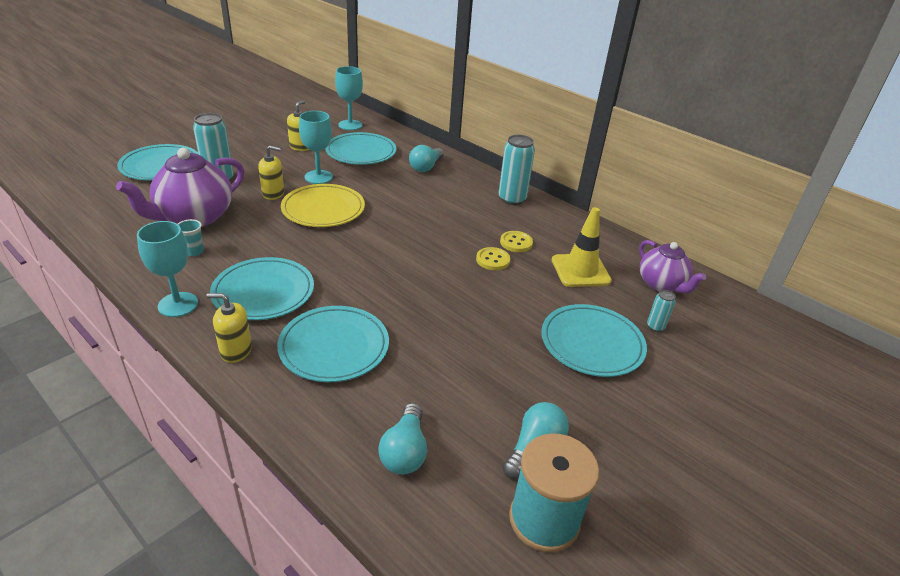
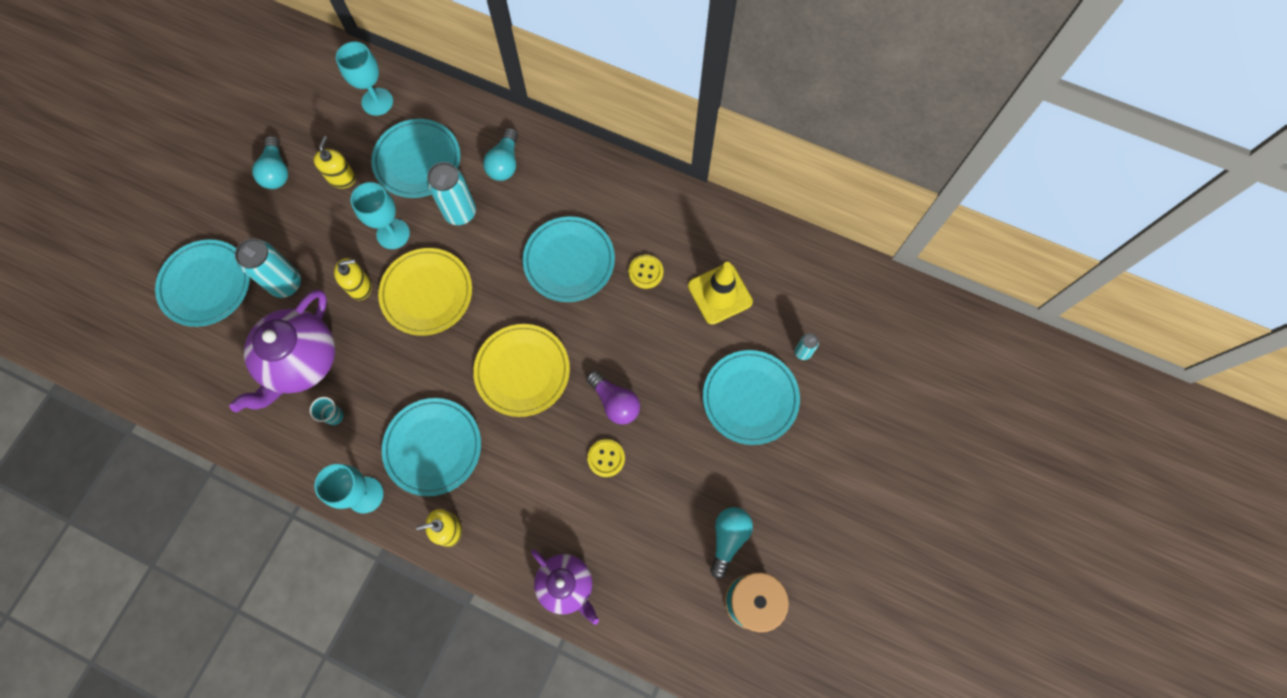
camera: 15 degrees left, 35 degrees up
(334, 347) = (529, 492): turquoise plate -> turquoise plate (569, 261)
(376, 269) = (522, 371): none -> yellow plate
(405, 451) = (632, 580): turquoise light bulb -> turquoise light bulb (276, 171)
(452, 310) = (615, 402): none -> purple light bulb
(492, 260) = (630, 311): yellow button -> yellow button (606, 458)
(512, 199) = (620, 191): turquoise can -> turquoise can (460, 212)
(661, 284) = (801, 285): purple teapot -> purple teapot (566, 585)

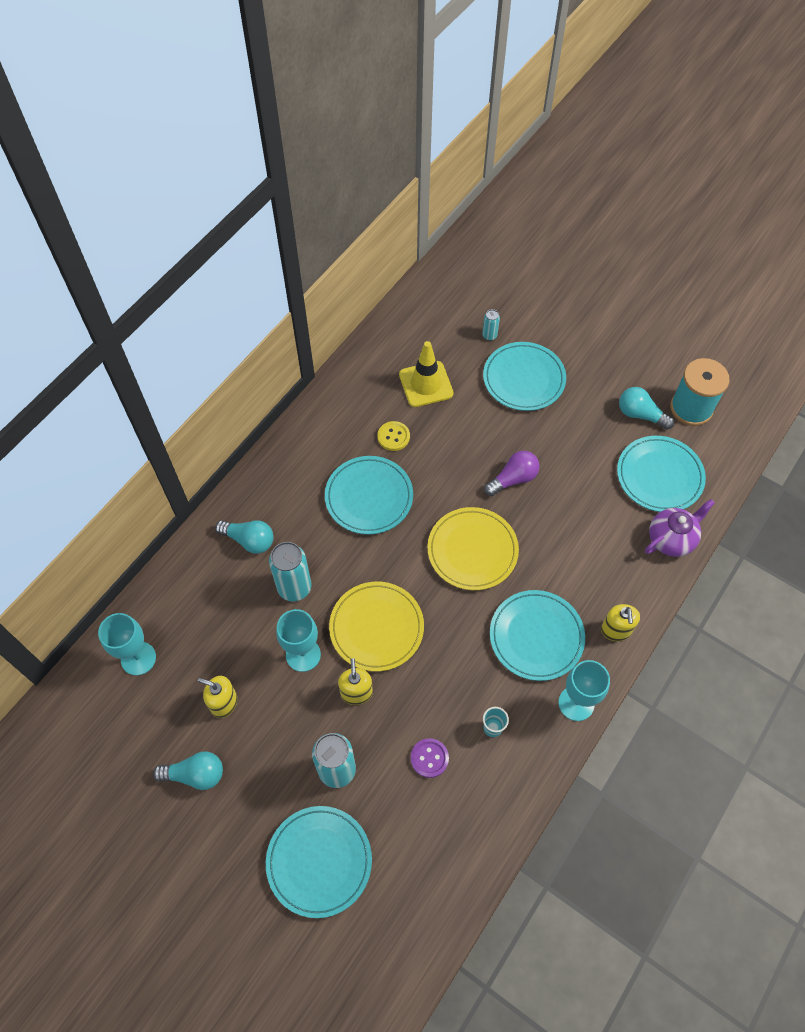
camera: 80 degrees left, 10 degrees down
(301, 362) = (429, 758): purple teapot -> purple button
(417, 161) = (223, 623): turquoise plate -> turquoise plate (659, 476)
(606, 458) = (563, 493): yellow button -> none

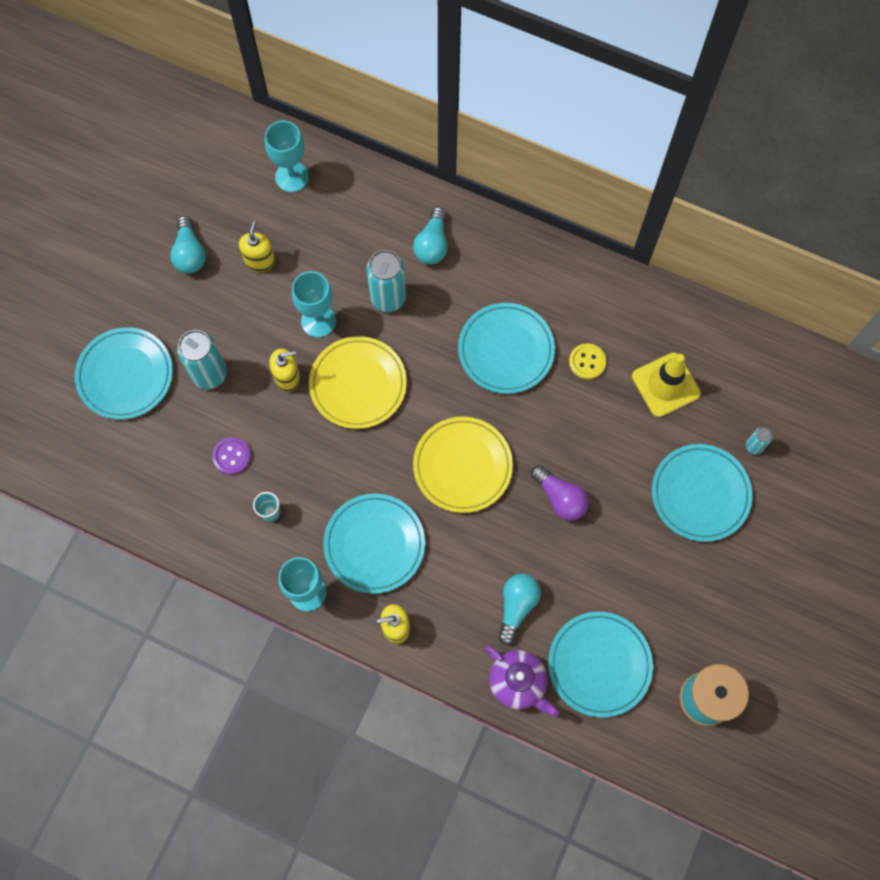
camera: 80 degrees right, 10 degrees up
(640, 415) = (681, 636): turquoise light bulb -> turquoise light bulb (517, 606)

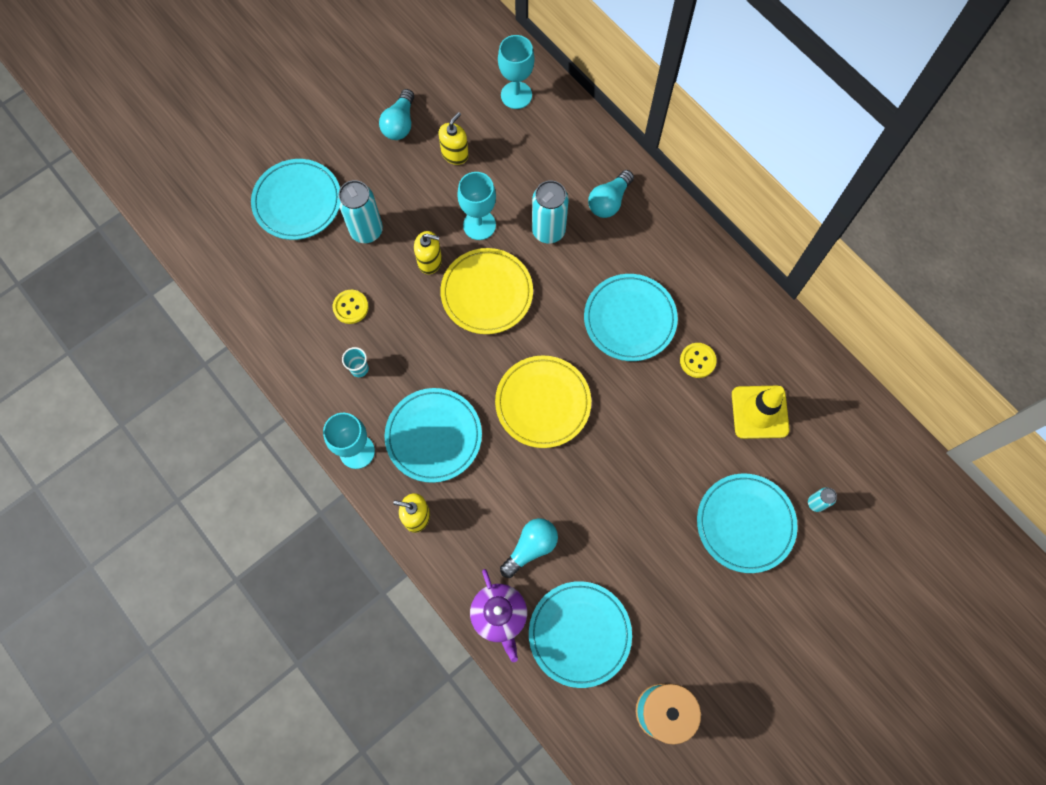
camera: 25 degrees right, 0 degrees up
(231, 456) = (350, 307): purple button -> yellow button
(560, 498) = (615, 469): purple light bulb -> none

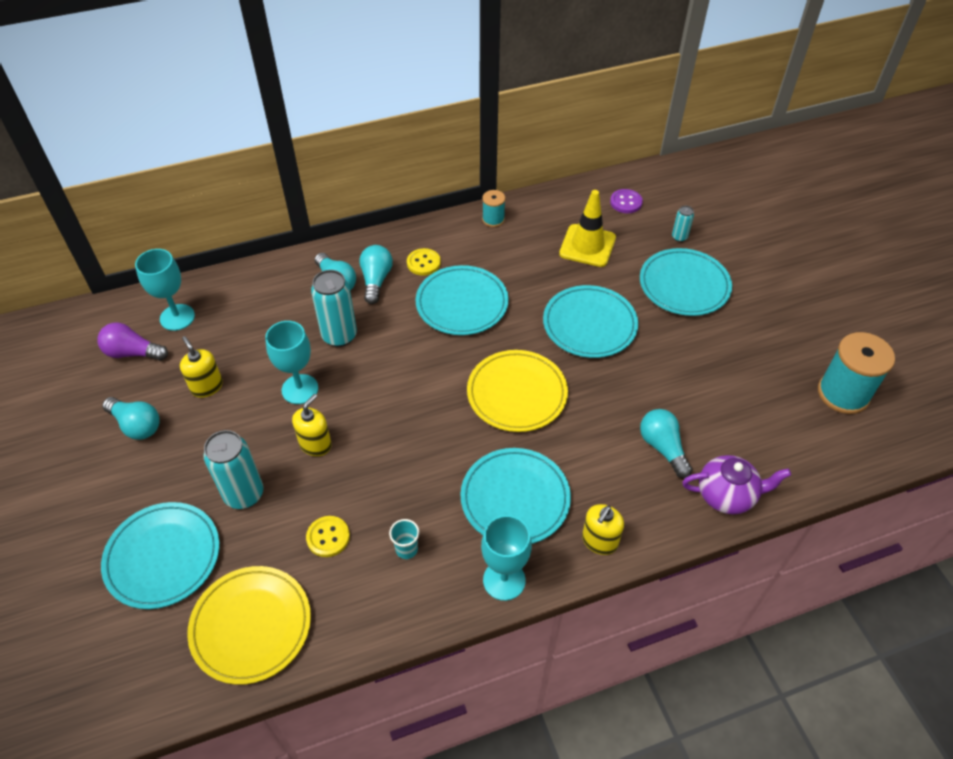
camera: 70 degrees left, 20 degrees down
(467, 83) = (133, 353): none -> purple light bulb
(487, 293) = (378, 405): yellow plate -> yellow plate (251, 626)
(579, 634) = (759, 434): turquoise plate -> turquoise plate (589, 324)
(626, 233) = (376, 280): none -> turquoise light bulb
(697, 361) = (523, 270): yellow button -> yellow button (423, 263)
(756, 309) = (493, 219): none -> turquoise spool
(845, 434) = (626, 202): none -> purple button

